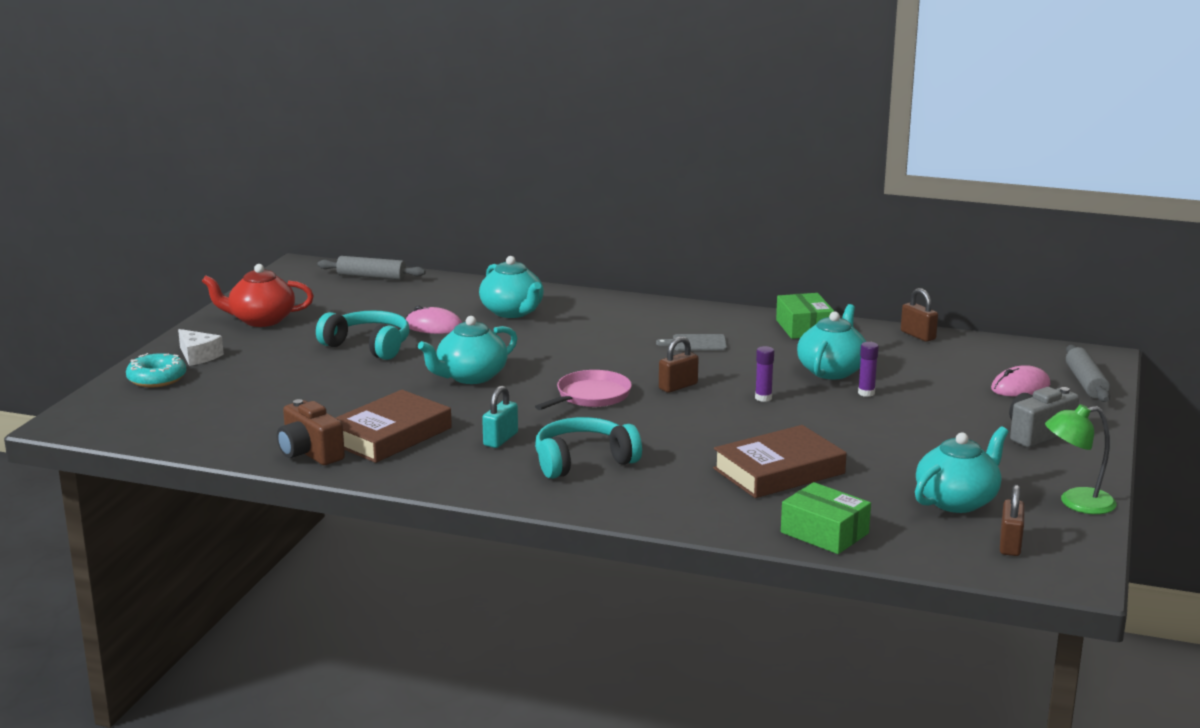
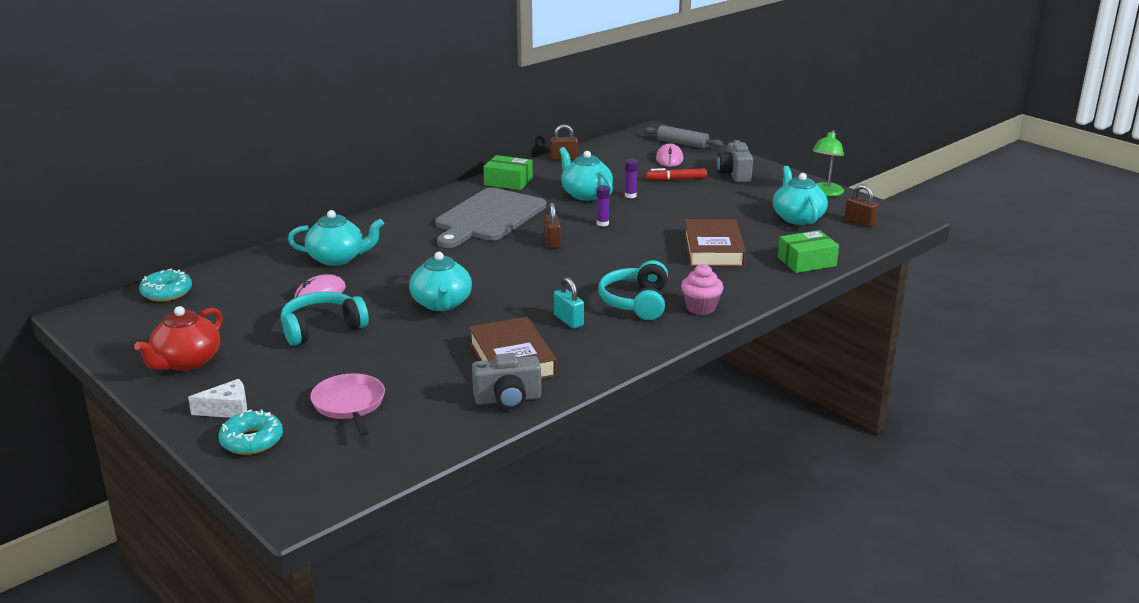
camera: 60 degrees left, 5 degrees up
(310, 453) = (508, 399): brown camera -> grey camera
(371, 277) = (167, 292): grey rolling pin -> turquoise donut
(591, 396) = (532, 272): pink pan -> pink pan (349, 404)
(611, 497) = (700, 308): none -> pink cupcake
(696, 343) = (488, 217): grey cutting board -> grey cutting board, size x2.48
(960, 405) = (676, 179): none -> red marker

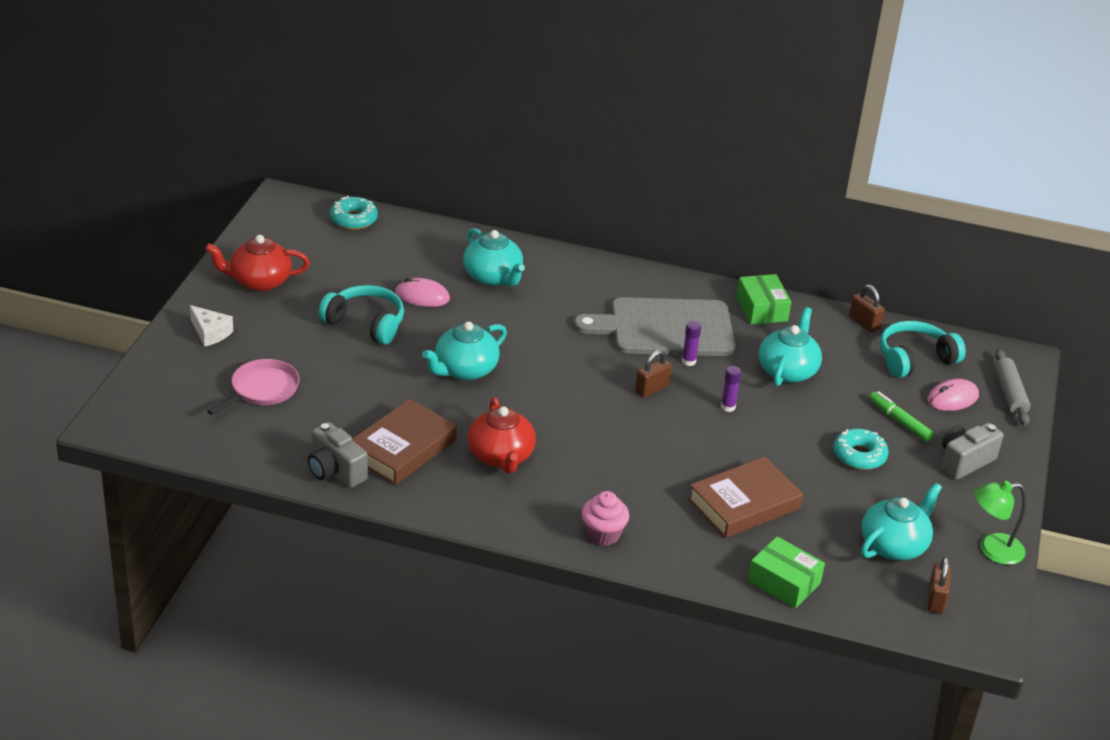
camera: 55 degrees right, 10 degrees up
(252, 441) = (178, 364): turquoise donut -> turquoise donut (859, 455)
(568, 320) = (501, 457): turquoise padlock -> red teapot
(630, 196) = (818, 403): purple glue stick -> purple glue stick (688, 361)
(636, 302) = (575, 487): turquoise headphones -> turquoise headphones (915, 359)
(676, 179) = (899, 421): red marker -> green marker

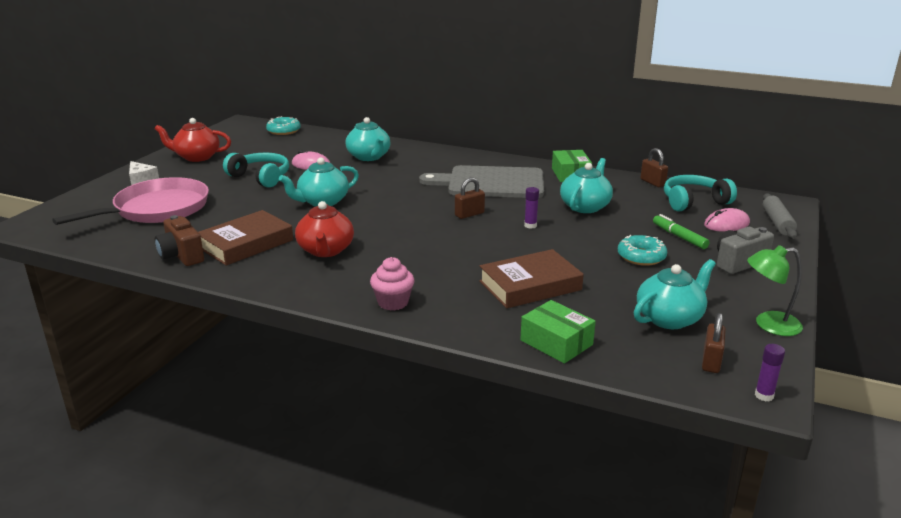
camera: 10 degrees right, 10 degrees down
(262, 389) = (157, 209): pink pan -> pink pan, size x1.71
(335, 471) = (181, 256): grey camera -> brown camera
(688, 361) = (504, 200): purple glue stick -> purple glue stick (764, 395)

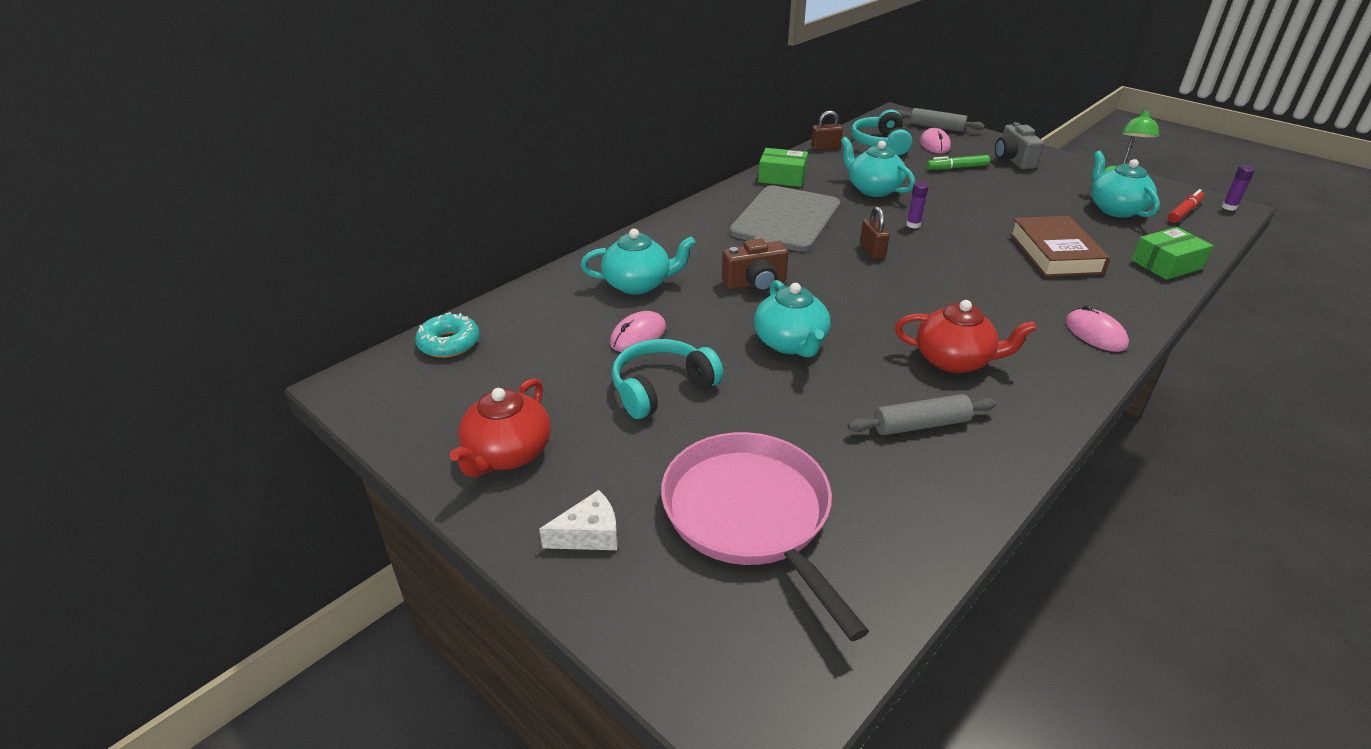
camera: 70 degrees left, 10 degrees up
(181, 256) = (951, 492): brown camera -> brown camera (755, 283)
(246, 244) = (920, 425): brown book -> grey rolling pin
(393, 302) = (1095, 333): pink cupcake -> pink mouse
(641, 257) = (996, 192): turquoise donut -> none
(711, 361) = (1184, 212): brown padlock -> red marker

